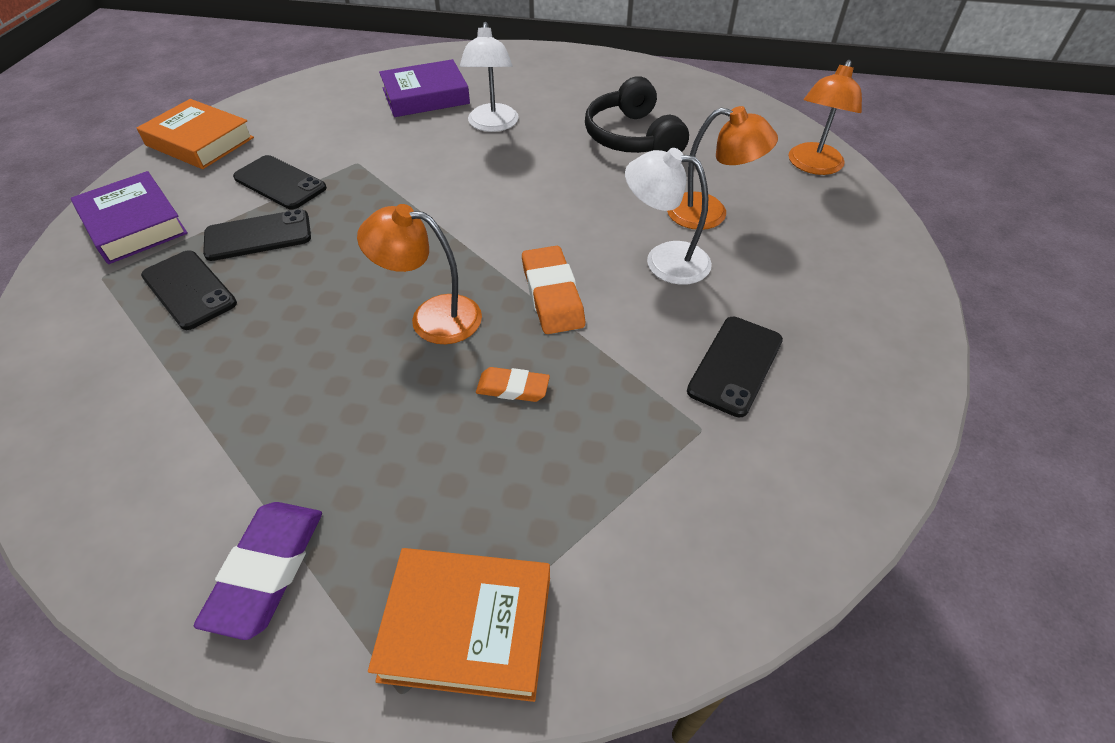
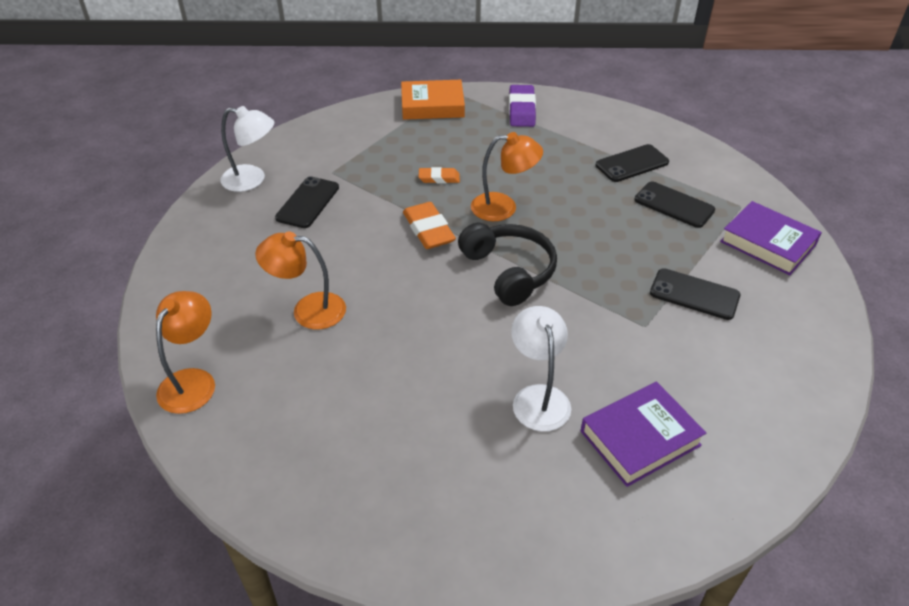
camera: 170 degrees right, 5 degrees down
(200, 141) = (817, 332): orange book -> none
(258, 236) = (665, 246): black phone -> black phone (632, 164)
(632, 138) = (380, 398): black headphones -> black headphones (509, 271)
(664, 260) = (349, 264): white lamp -> white lamp (252, 180)

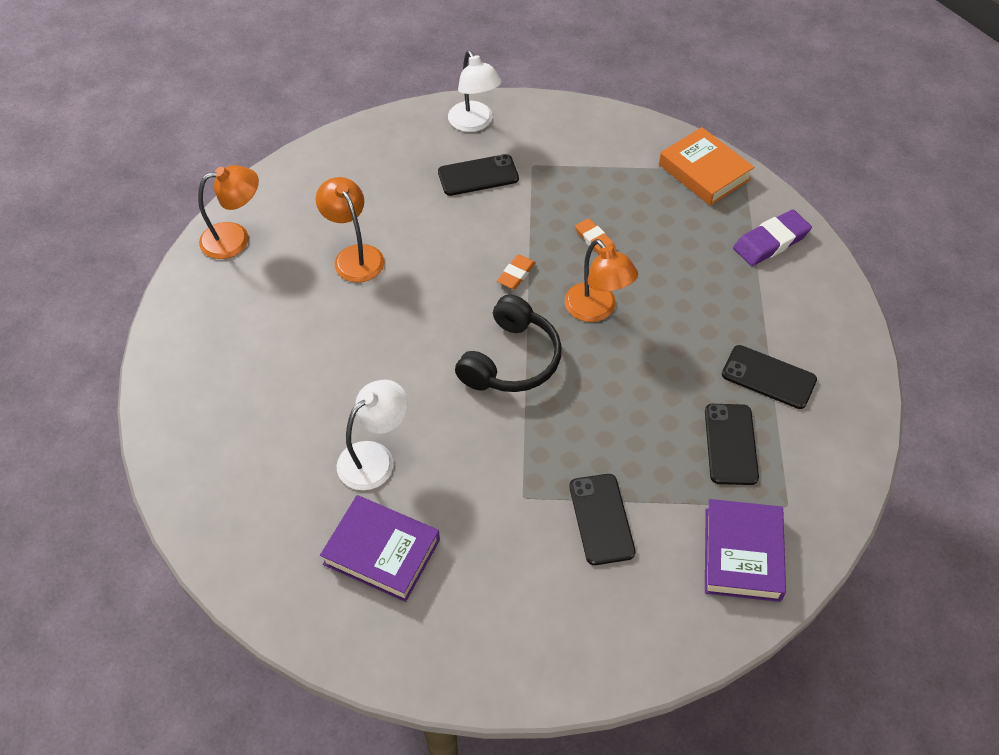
camera: 55 degrees right, 10 degrees up
(428, 230) = (516, 274): orange eraser -> orange eraser, size x0.60

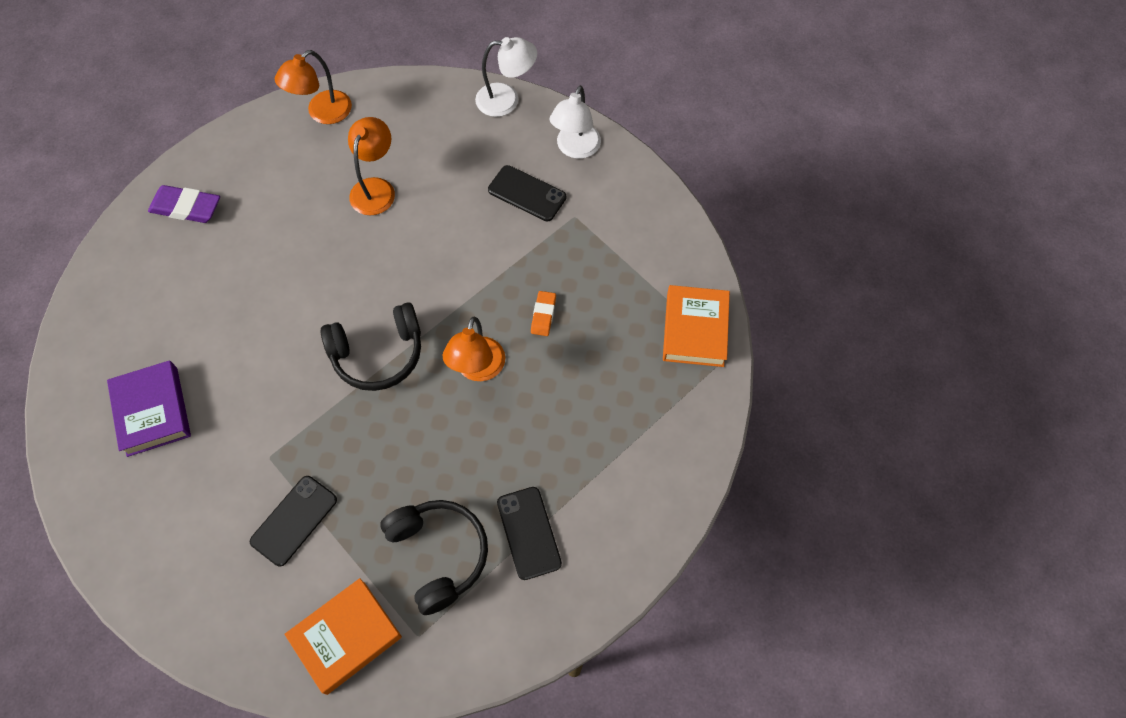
camera: 45 degrees right, 10 degrees up
(235, 238) = (322, 113): orange lamp -> orange lamp turned 105 degrees clockwise
(375, 458) = (221, 344): white lamp -> white lamp (506, 100)
(516, 274) = (459, 293): orange eraser -> none
(731, 444) = (439, 554): black phone -> black headphones
(742, 554) = (346, 637): purple book -> orange book
(771, 242) = (671, 431): purple eraser -> purple eraser (186, 207)

